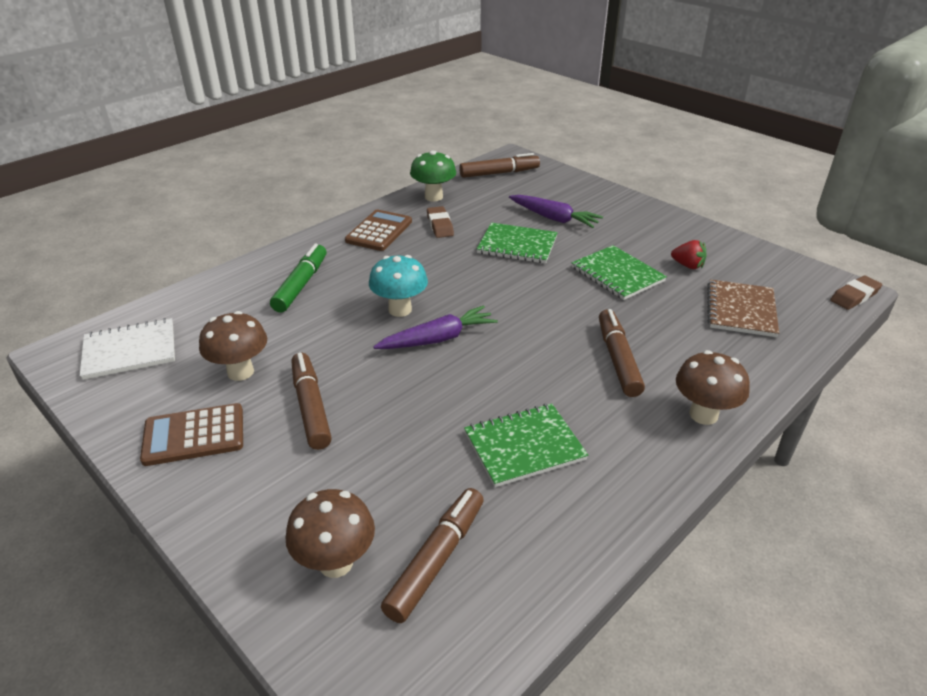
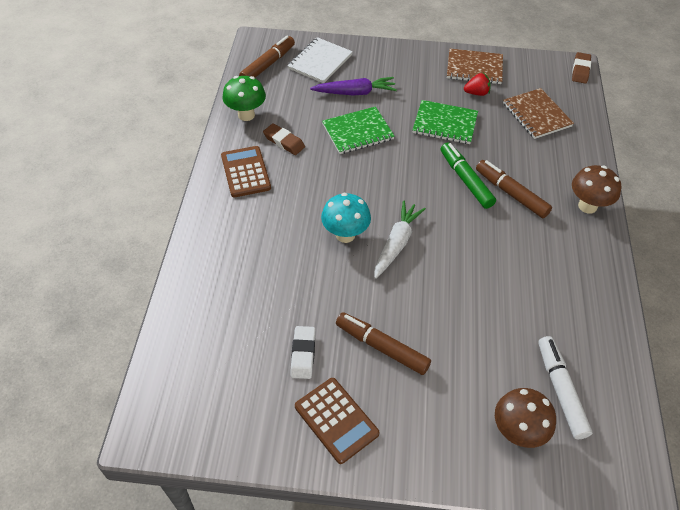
camera: 40 degrees left, 15 degrees up
(130, 351) = (198, 393): white notebook -> white notebook (320, 62)
(194, 435) = (336, 420): brown calculator -> brown calculator turned 75 degrees counterclockwise
(240, 372) = (303, 354): brown mushroom -> white eraser
(301, 285) = (250, 255): green marker -> green marker (465, 180)
(436, 560) = (561, 390): brown marker -> white marker
(437, 339) = (396, 243): purple carrot -> white carrot
(524, 446) = (526, 289): green notebook -> none
(712, 246) = (474, 68): none -> brown notebook

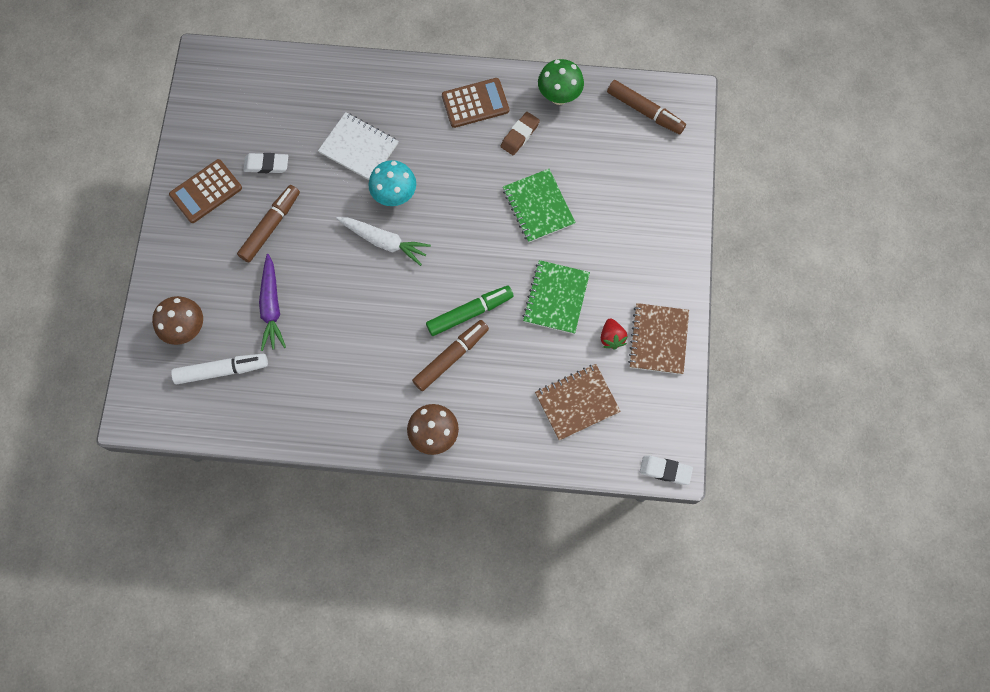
camera: 90 degrees right, 20 degrees up
(320, 62) = (655, 165): white notebook -> white notebook (359, 148)
(355, 92) = (603, 203): purple carrot -> purple carrot (272, 306)
(580, 70) = (665, 470): brown eraser -> white eraser

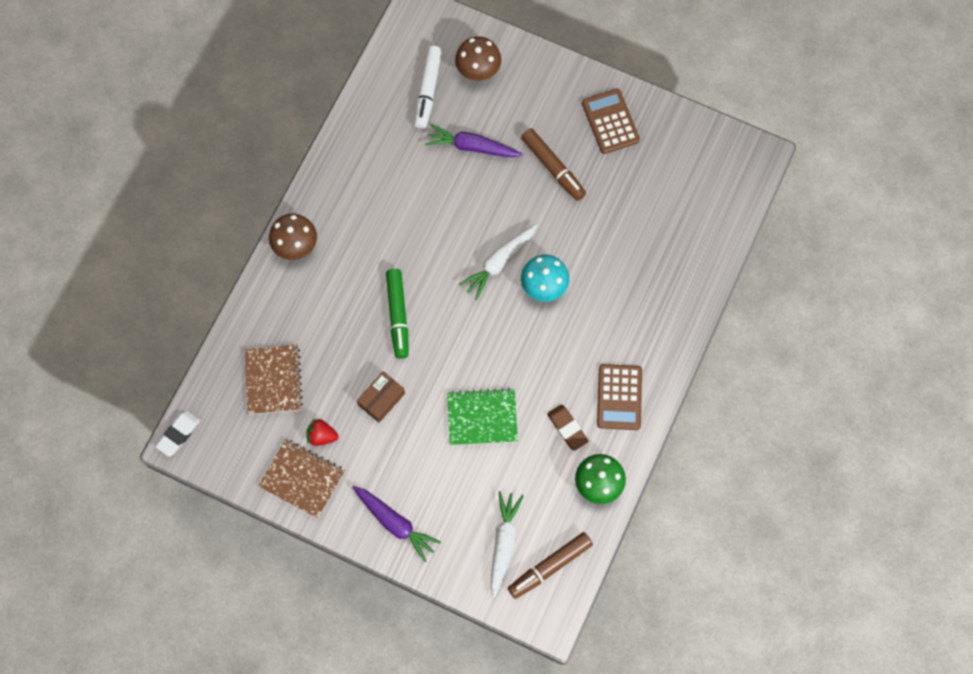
camera: 110 degrees right, 0 degrees up
(266, 165) = (619, 181): white eraser -> none
(359, 148) = (608, 270): white notebook -> none
(451, 357) = (361, 285): brown marker -> none
(556, 298) = (381, 399): green notebook -> brown box
(641, 153) = (503, 543): none -> white carrot
(663, 245) = (395, 523): none -> purple carrot

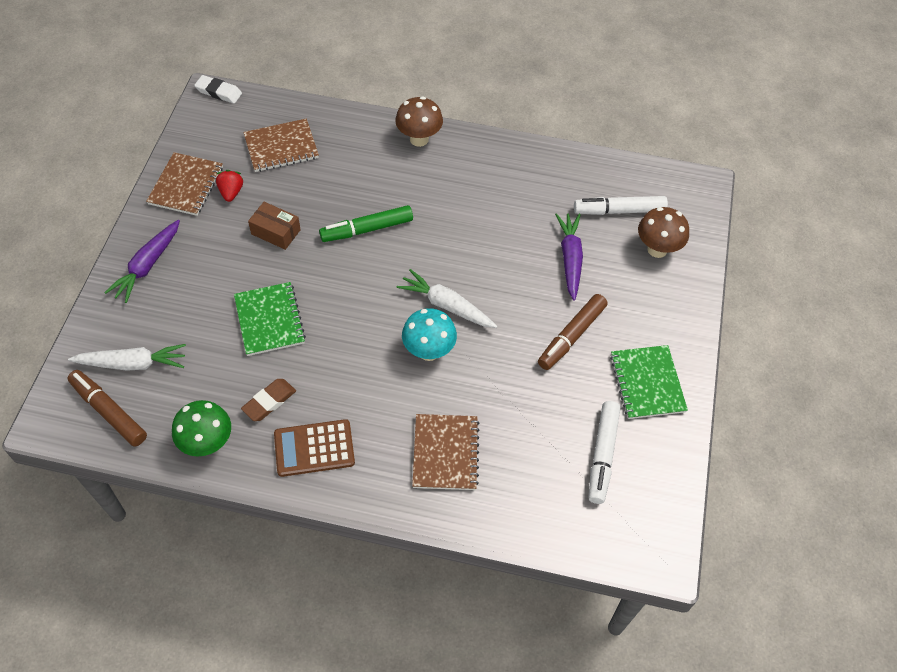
camera: 75 degrees right, 15 degrees down
(610, 121) = (647, 383): brown calculator -> green notebook
(643, 294) = (445, 453): none -> brown notebook
(668, 175) = (602, 455): none -> white marker

